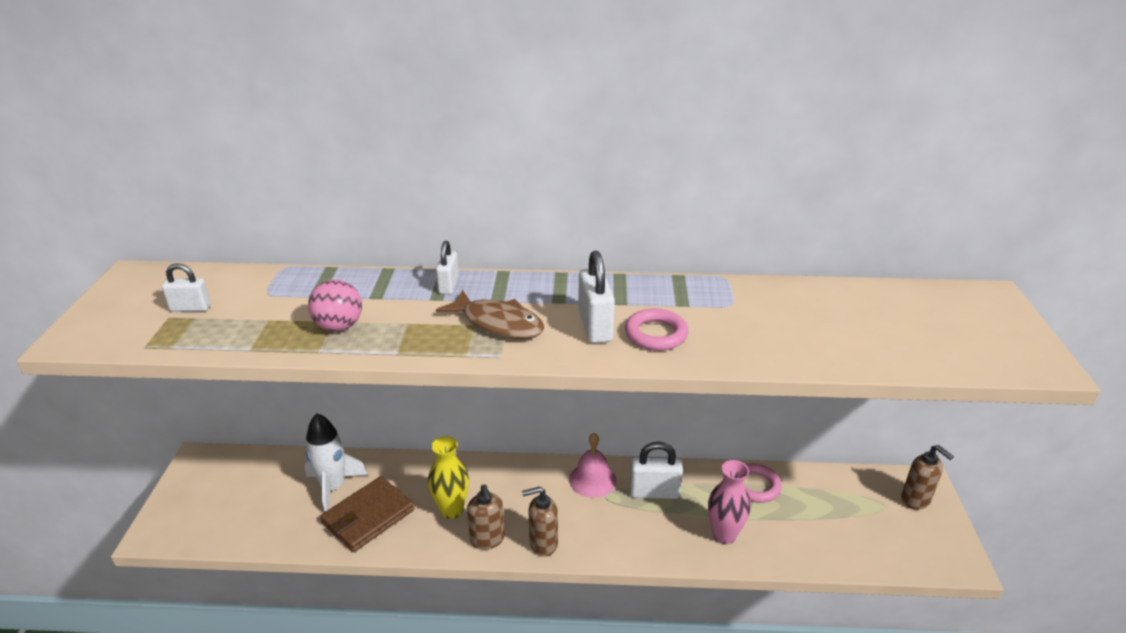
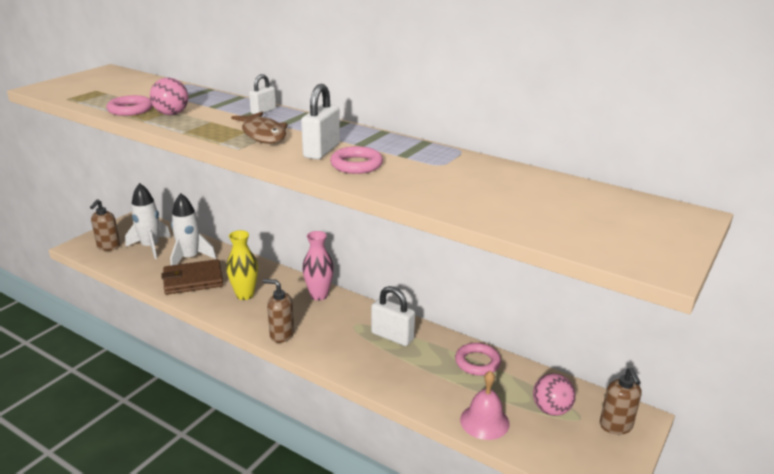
camera: 30 degrees right, 5 degrees down
(190, 308) = (111, 89): white padlock -> none
(263, 492) = (151, 247): none -> white rocket
(271, 337) = (130, 109): none -> pink ring
(487, 539) = (249, 319): brown soap dispenser -> brown soap dispenser (108, 247)
(592, 479) = (356, 312): pink bell -> pink bell (484, 421)
(724, 535) = (416, 382): pink vase -> pink vase (319, 295)
(857, 508) = (551, 410): none -> pink ball

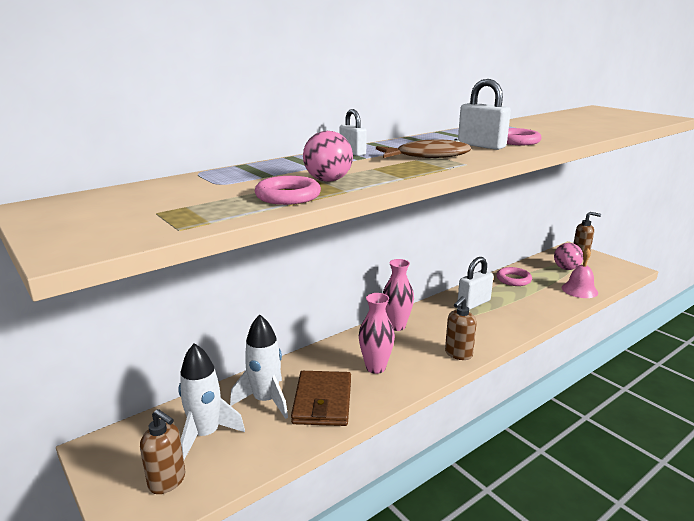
camera: 70 degrees left, 5 degrees down
(245, 295) = (375, 367): yellow vase -> pink vase

